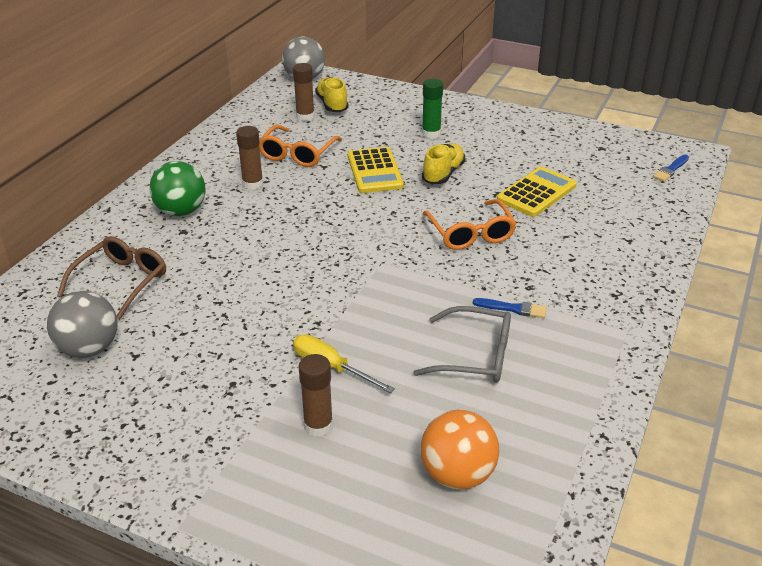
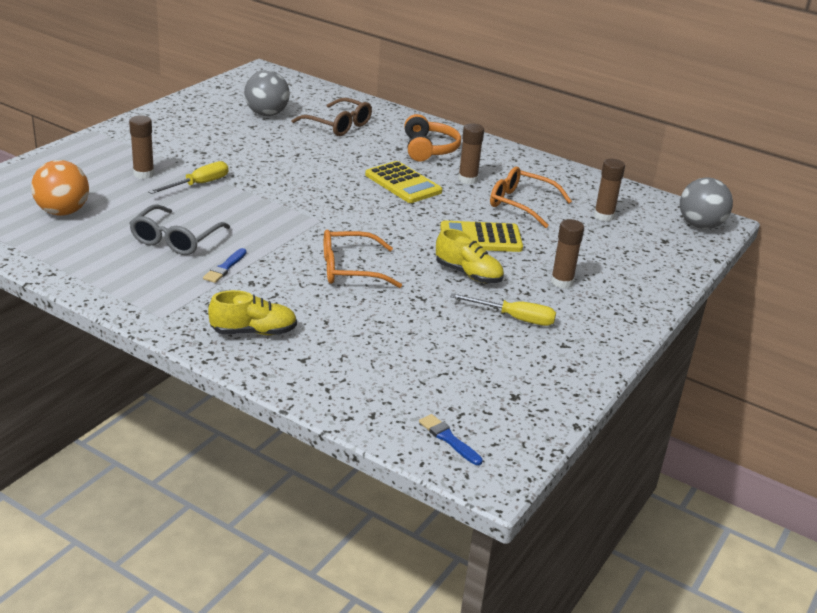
camera: 95 degrees right, 5 degrees down
(181, 211) = (429, 149): green ball -> orange headphones
(332, 104) = (633, 234): yellow shoe -> yellow shoe (253, 332)
(431, 133) = (562, 282): green glue stick -> brown glue stick
(499, 151) = (514, 318): none -> yellow screwdriver
(536, 193) = (416, 323): yellow calculator -> yellow calculator (403, 183)

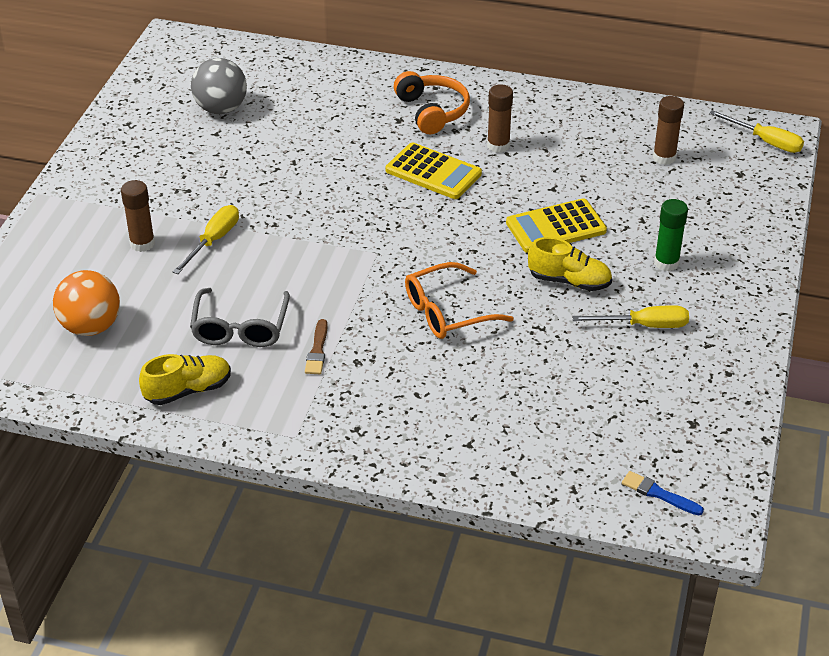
camera: 15 degrees left, 10 degrees up
(225, 268) = (317, 350): blue brush -> brown brush
(253, 332) = (399, 425): yellow shoe -> yellow shoe (188, 390)
(338, 125) = (311, 103): brown glasses -> none
(521, 204) = (573, 165): orange glasses -> none
(562, 282) = (666, 263): brown glue stick -> green glue stick
(700, 225) = (765, 141): grey ball -> yellow screwdriver

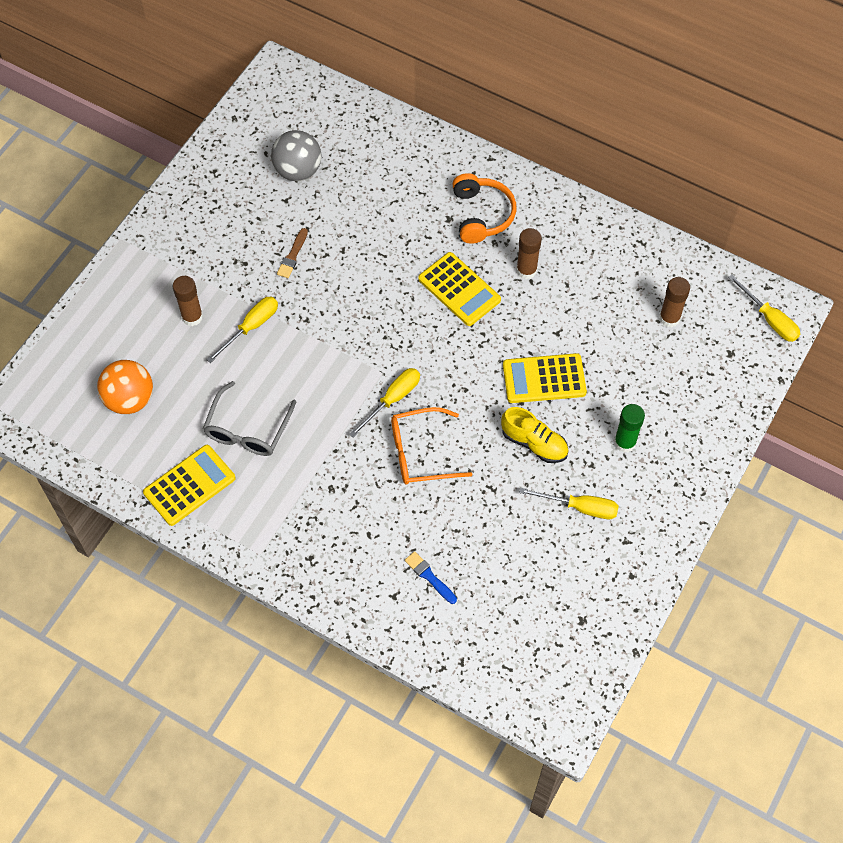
camera: 15 degrees right, 20 degrees up
(188, 390) = (189, 485): yellow shoe -> yellow calculator
(317, 350) = (302, 469): brown brush -> brown brush (292, 256)
(397, 273) = (392, 400): none -> yellow screwdriver
(658, 494) = (527, 684): blue brush -> blue brush (429, 576)

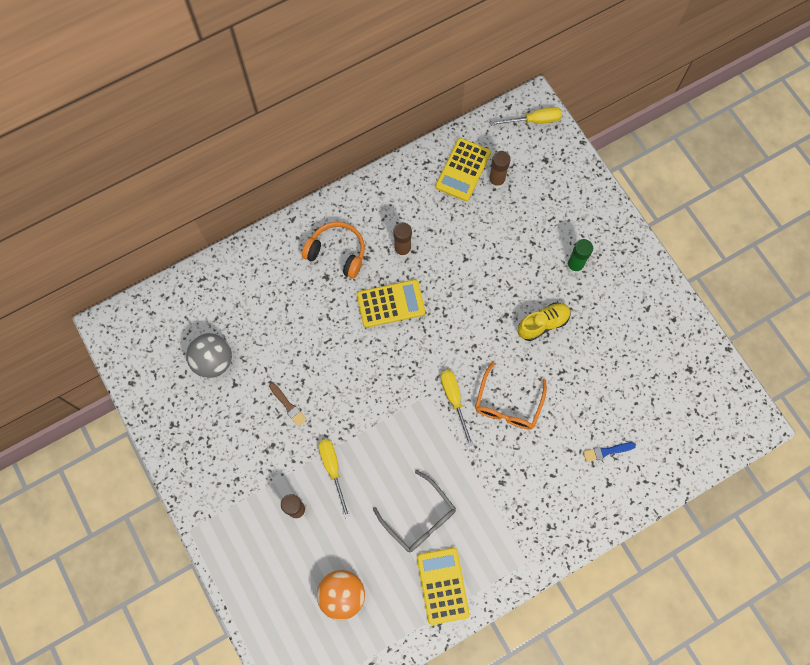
camera: 60 degrees left, 10 degrees up
(544, 379) = (496, 288): yellow calculator -> yellow calculator (463, 170)
(580, 507) = (607, 323): yellow screwdriver -> none

